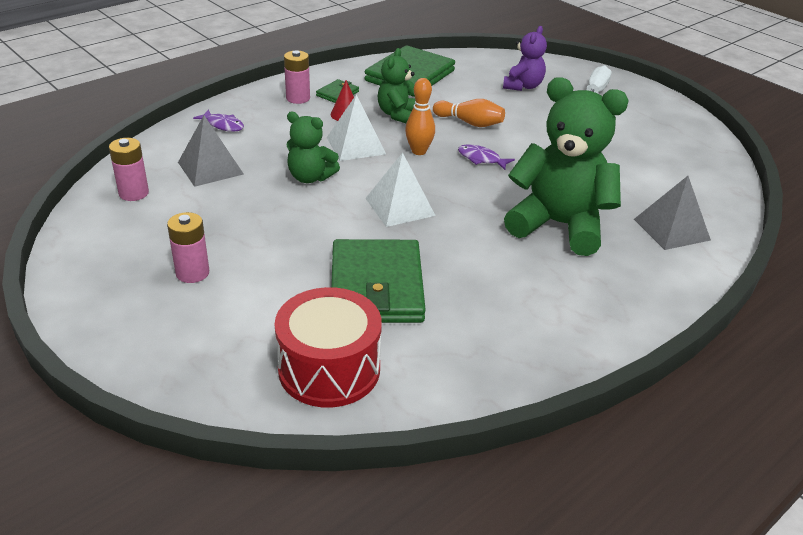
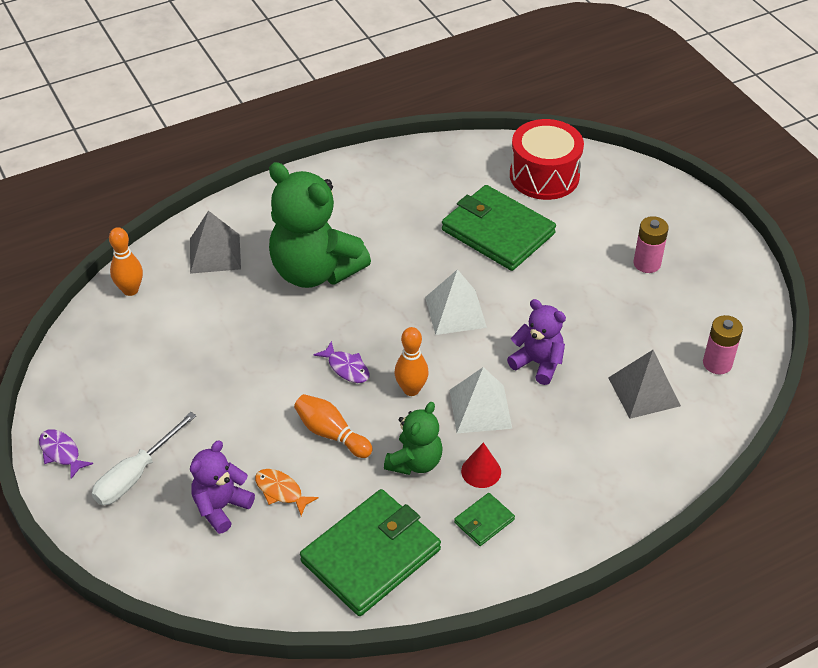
camera: 165 degrees left, 10 degrees up
(223, 125) = (635, 468): purple fish -> purple fish (61, 453)
(298, 98) = (539, 516): pink battery -> none
(310, 177) = (538, 363): green teddy bear -> purple teddy bear
(377, 286) = (497, 232): green wallet -> green wallet turned 60 degrees counterclockwise
(487, 95) = (281, 491): none -> orange fish
(717, 192) = (130, 290): none -> orange bowling pin

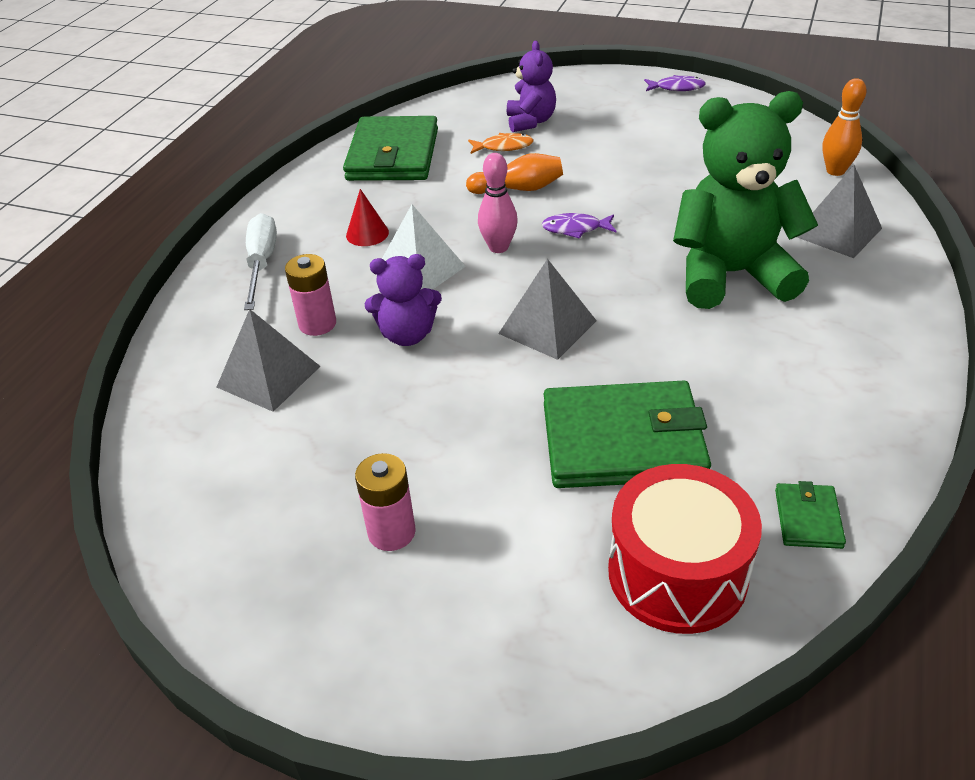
camera: 140 degrees right, 5 degrees down
(135, 474) = (612, 104): white screwdriver -> white screwdriver (262, 263)
(411, 389) = (498, 247): orange bowling pin -> pink bowling pin
(415, 462) = (429, 210): green teddy bear -> none
(455, 312) = (547, 327): white pyramid -> grey pyramid
(484, 521) = (329, 210): green wallet -> green wallet (808, 518)
(717, 363) = (200, 458): pink battery -> pink battery (317, 324)

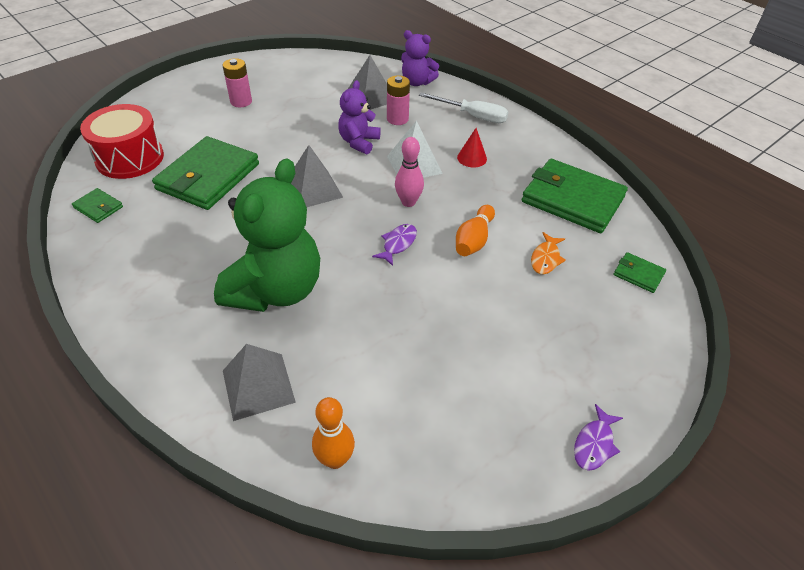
camera: 115 degrees right, 5 degrees up
(476, 104) = (638, 274): none -> green wallet
(530, 122) = (582, 293): purple teddy bear -> purple teddy bear (417, 82)

